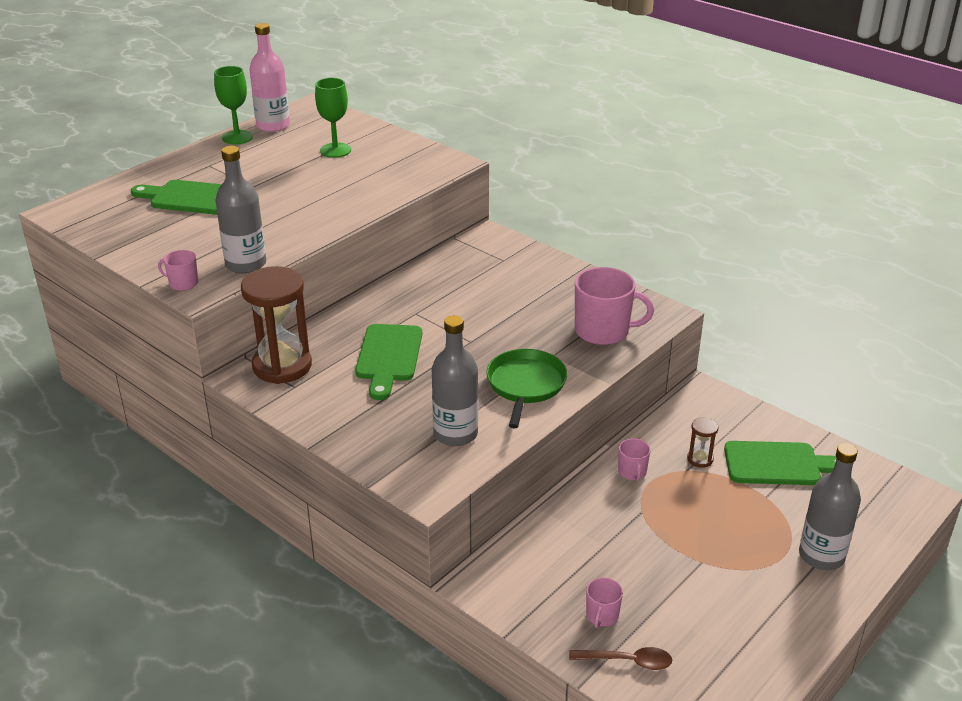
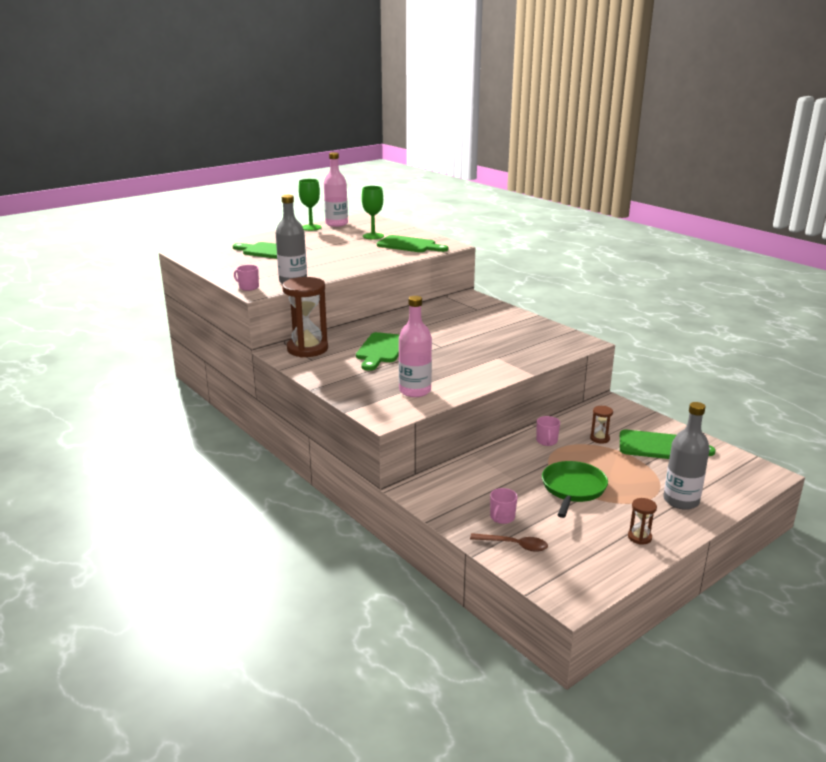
camera: 10 degrees right, 10 degrees down
(393, 166) = (409, 245): none -> green cutting board
(455, 434) = (415, 391): grey bottle -> pink bottle
(525, 385) = (473, 371): green pan -> green pan (573, 488)
(603, 331) = (538, 348): pink mug -> none
(781, 625) = (639, 537): none -> brown hourglass

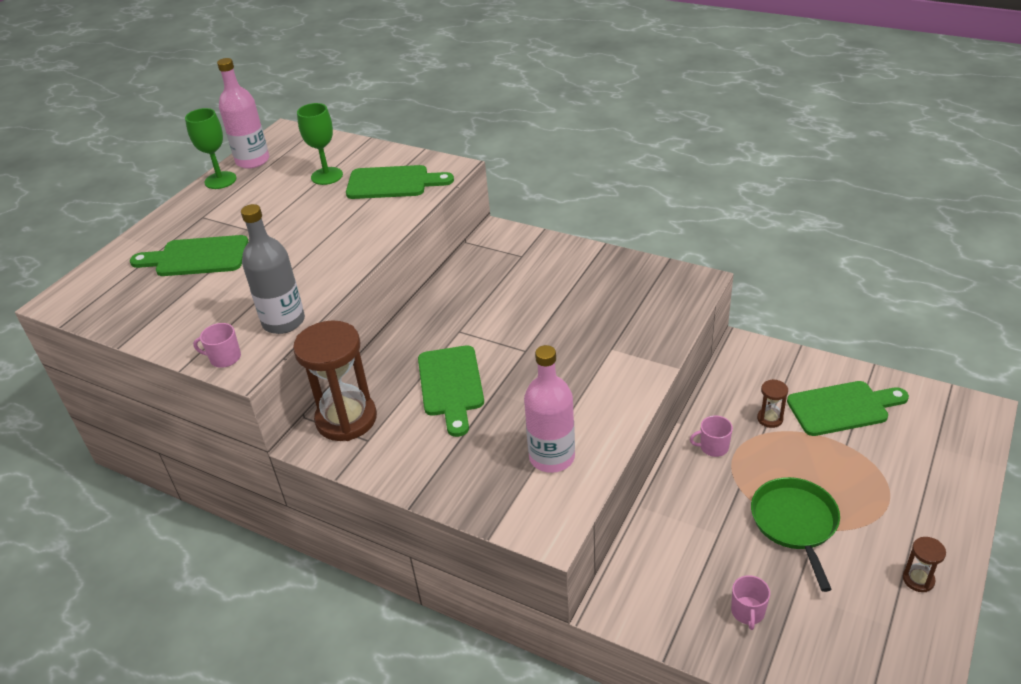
camera: 20 degrees left, 15 degrees up
(514, 545) = (793, 657): brown spoon -> none
(546, 441) = (713, 447): pink mug -> pink mug turned 105 degrees clockwise
(681, 501) = (922, 495): grey bottle -> none

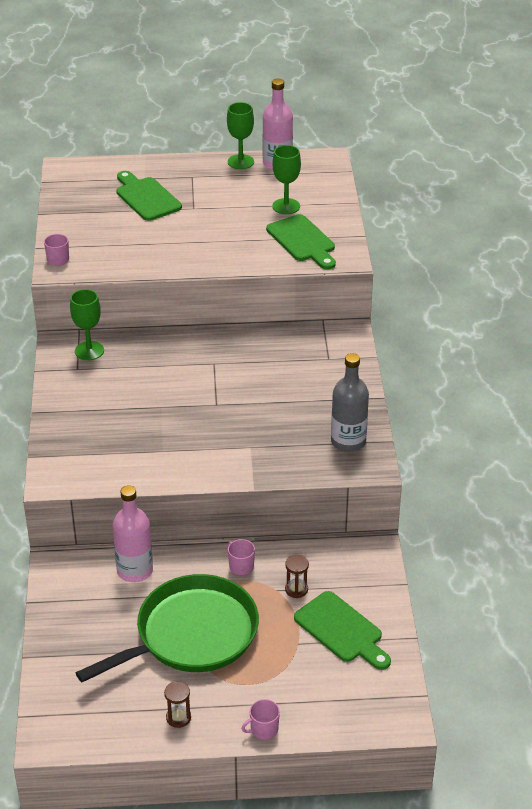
camera: 55 degrees right, 0 degrees up
(283, 322) = (108, 266): grey bottle -> grey bottle (348, 441)
(346, 419) = (89, 351): brown hourglass -> green goblet
(451, 385) = (154, 383): green cutting board -> none
(552, 457) = (116, 458): pink bottle -> pink bottle (135, 570)
(748, 612) = (92, 632): pink mug -> pink mug (263, 729)
(795, 523) = (191, 634): green pan -> green pan, size x1.67

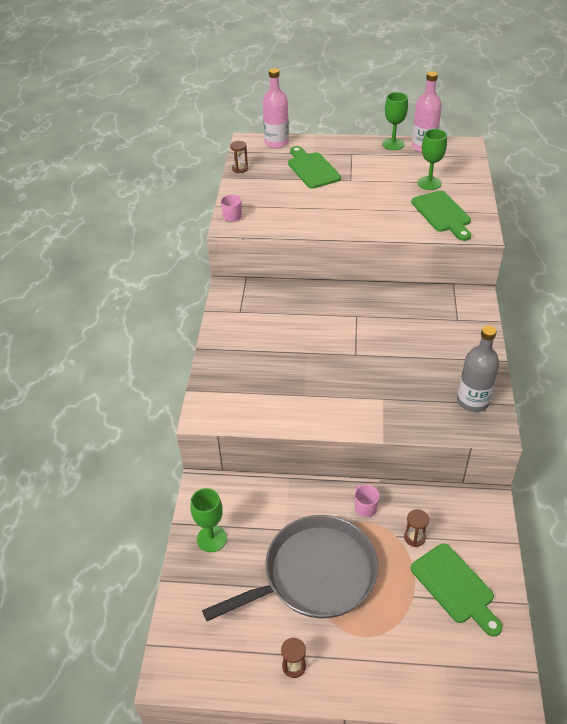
camera: 10 degrees right, 5 degrees up
(58, 202) = (240, 169): none -> brown hourglass
(89, 351) = (252, 296): green goblet -> green goblet (211, 538)
(135, 570) = (270, 501): pink bottle -> pink bottle (276, 143)
(191, 634) = (314, 575): green pan -> grey pan
(263, 729) = (374, 691): pink mug -> none

